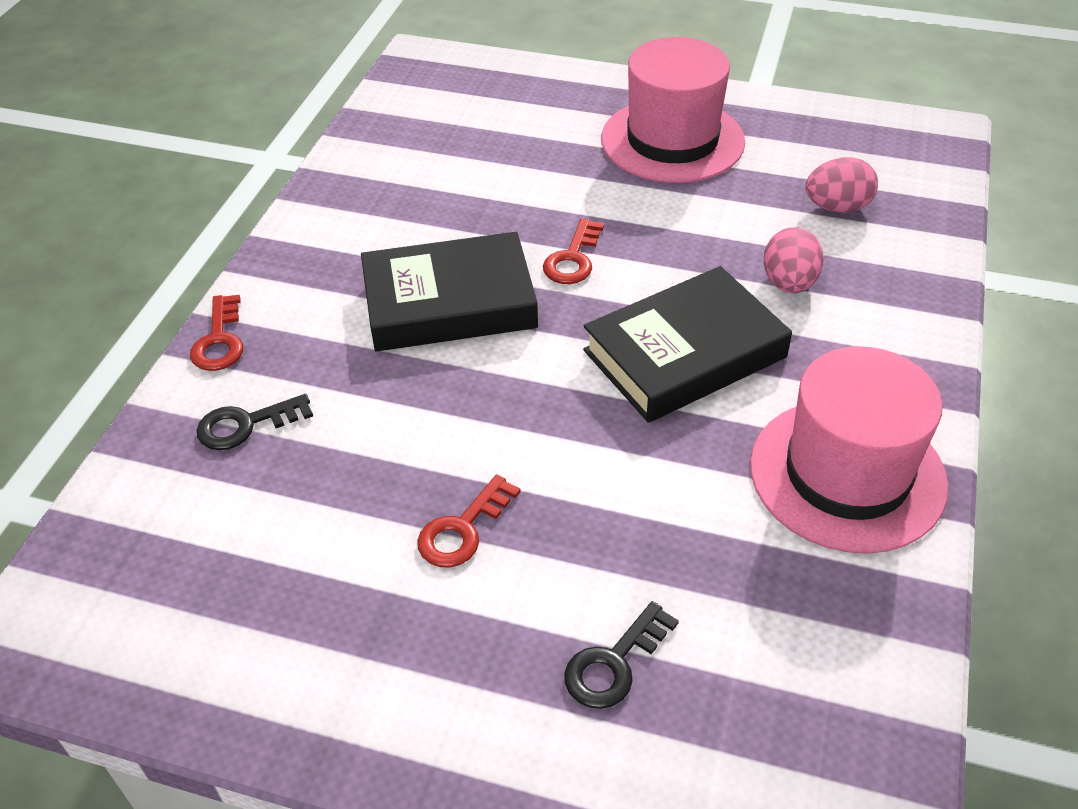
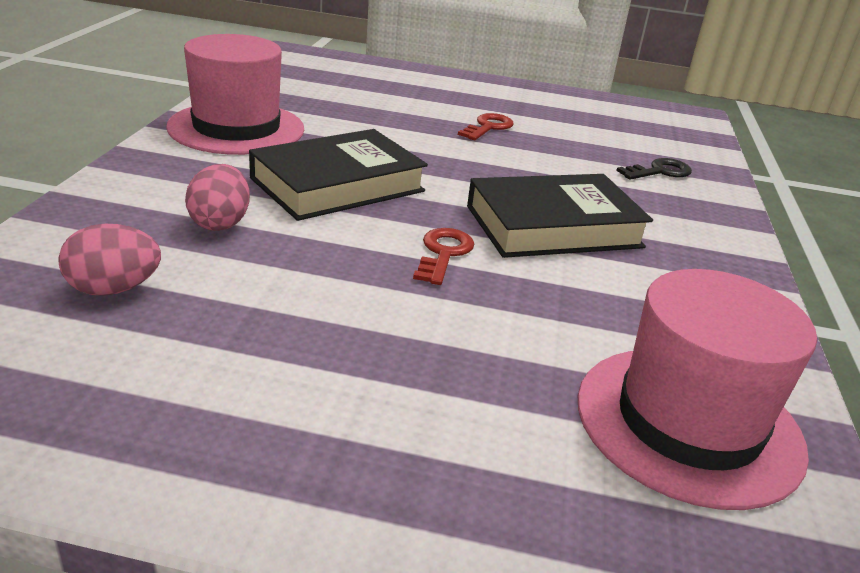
camera: 170 degrees right, 15 degrees down
(219, 340) = (729, 214): red key -> none
(614, 663) = (395, 91): black key -> none
(672, 140) = (311, 394): pink hat -> pink hat (688, 423)

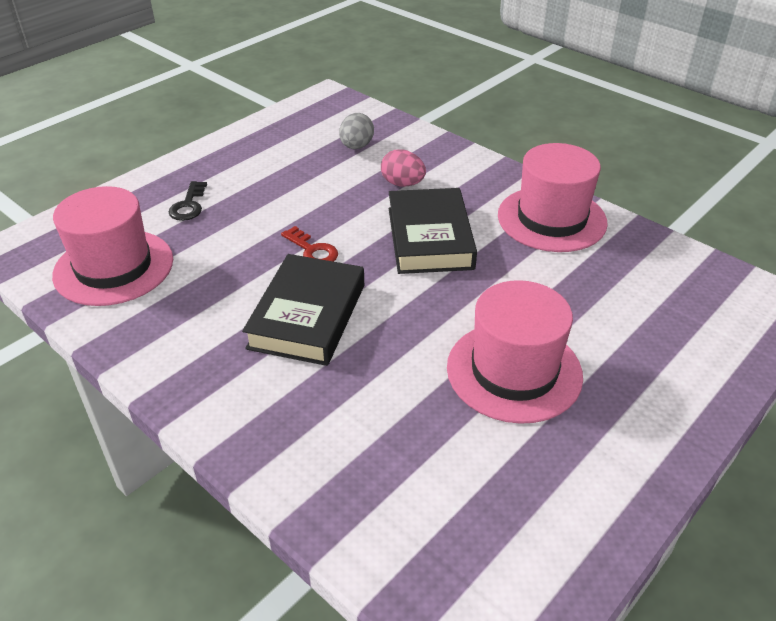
camera: 125 degrees right, 10 degrees up
(114, 289) = (356, 146): pink egg -> grey egg
(488, 127) = (514, 371): red key -> pink hat
(659, 171) = (351, 456): black key -> black key (188, 205)

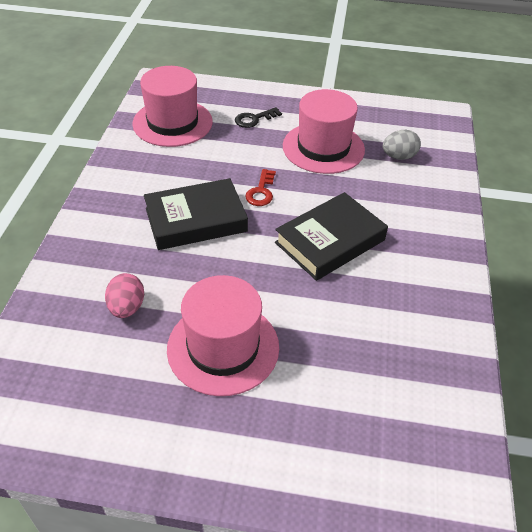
camera: 55 degrees right, 5 degrees up
(402, 184) = (379, 199): pink egg -> pink egg (127, 307)
(551, 219) = (426, 301): pink hat -> pink hat (323, 148)

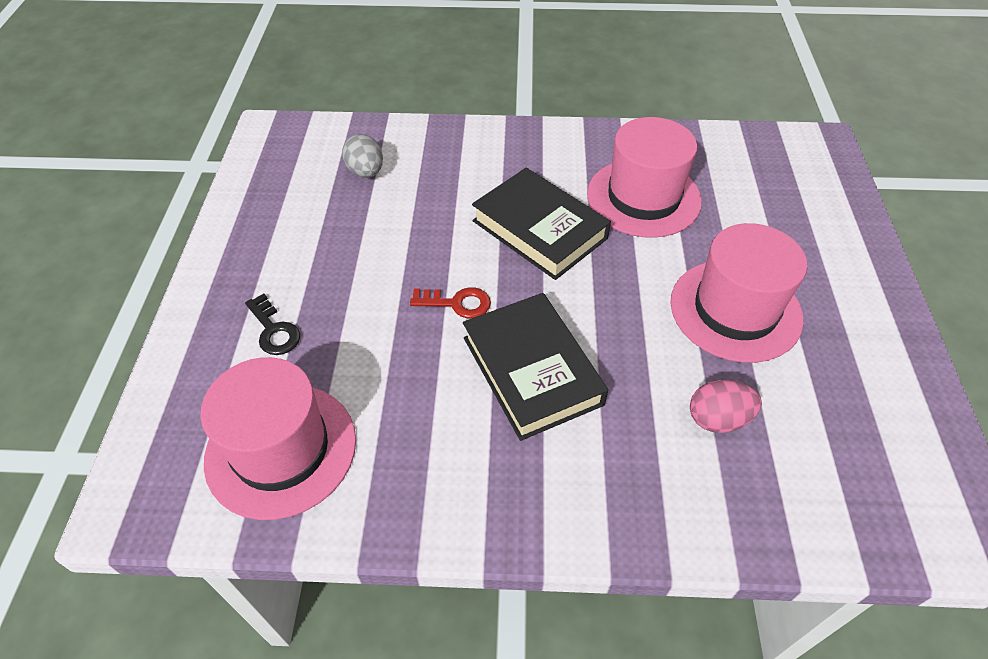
camera: 95 degrees left, 5 degrees up
(323, 148) = (349, 244): pink hat -> pink hat (643, 197)

